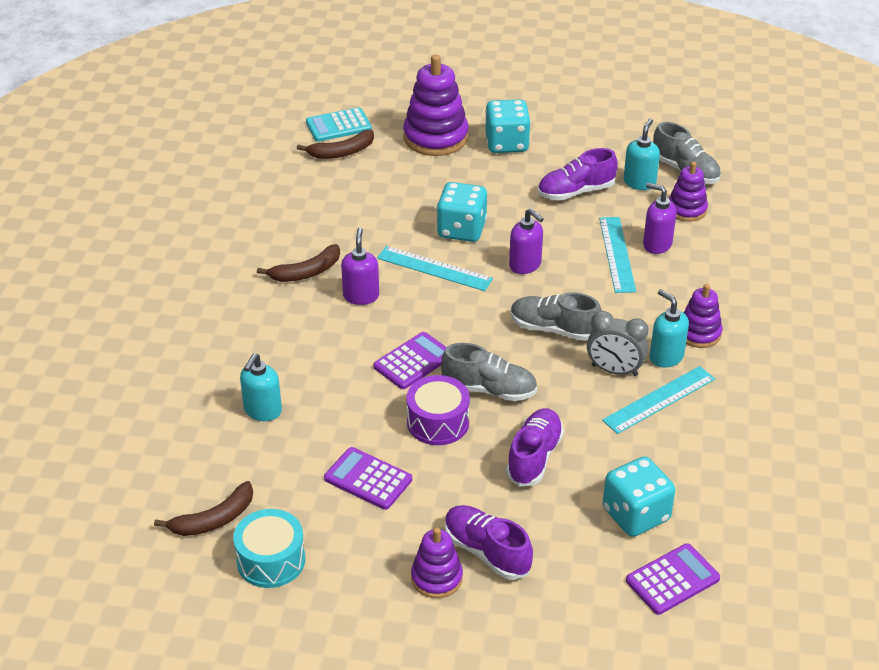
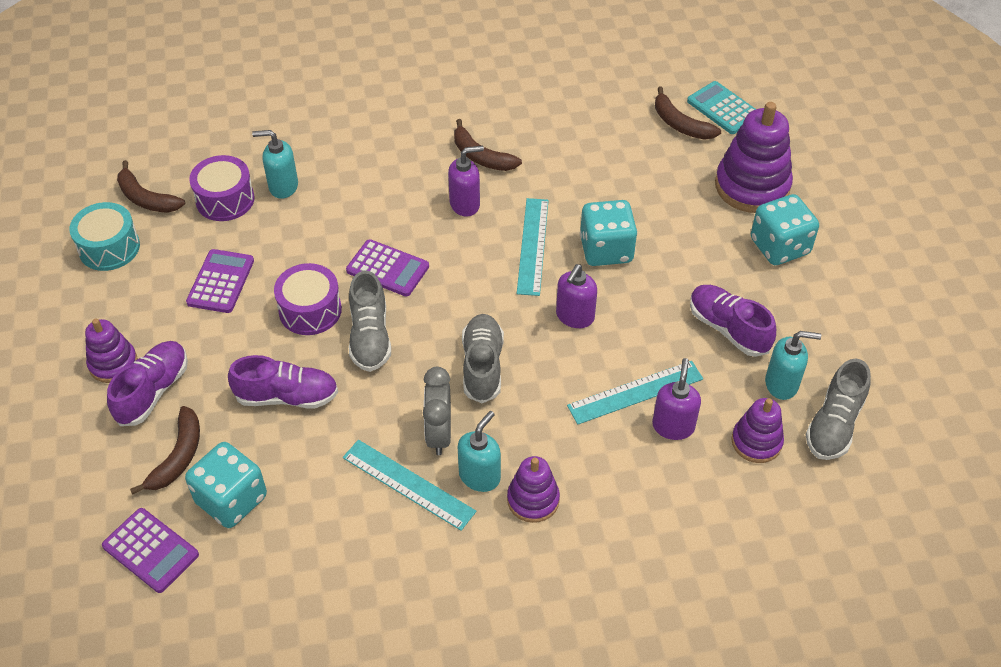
camera: 70 degrees right, 10 degrees up
(254, 457) = (225, 199): none -> purple drum
(573, 544) = (178, 456): none -> brown banana

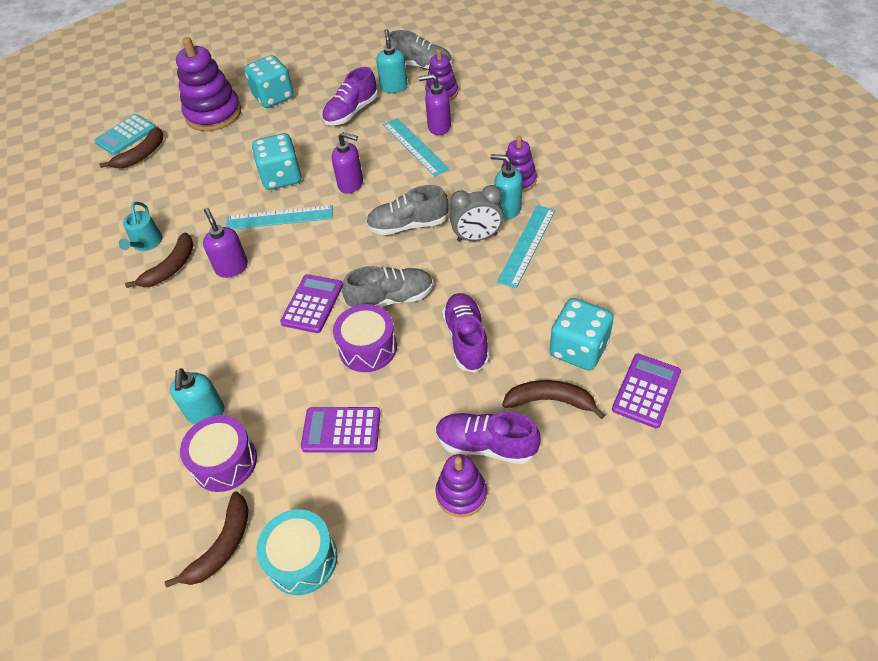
camera: 95 degrees left, 0 degrees up
(525, 135) = (146, 243): none -> turquoise watering can

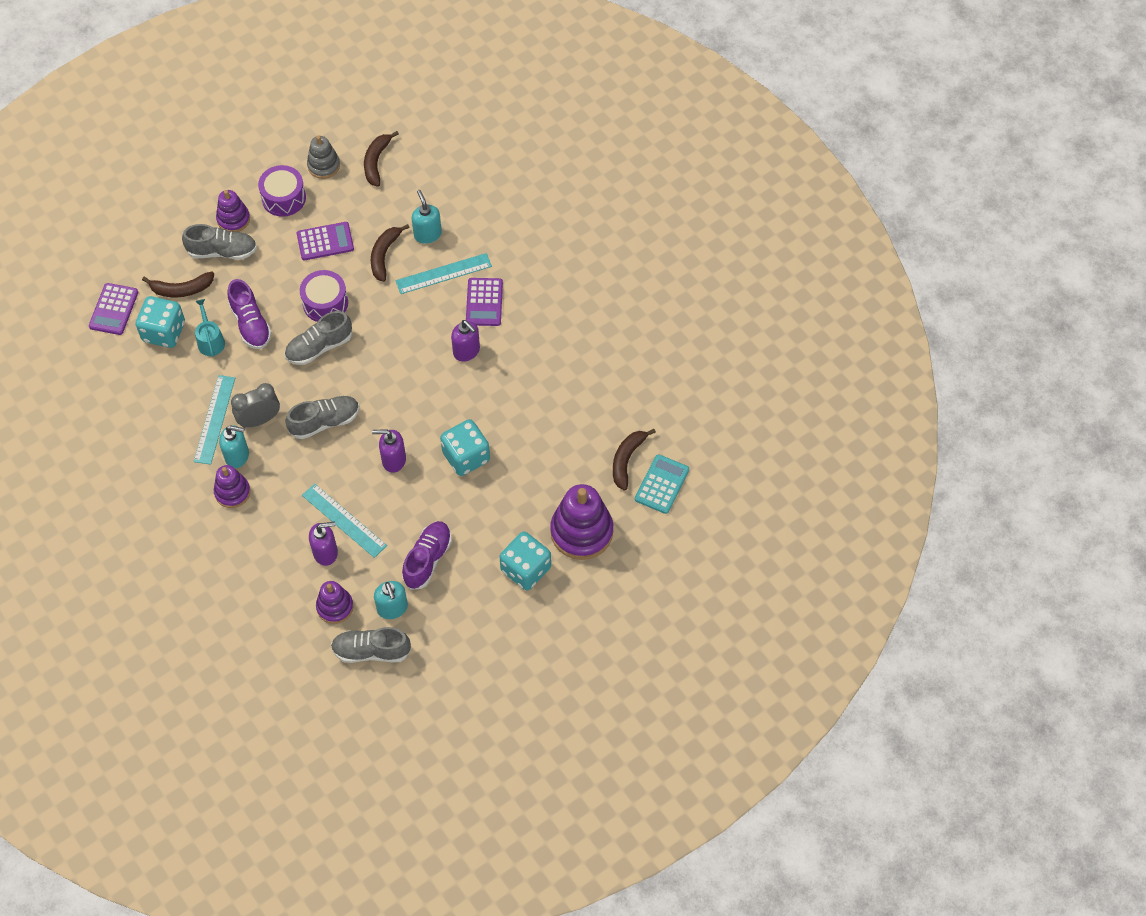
camera: 160 degrees right, 10 degrees up
(146, 243) = (558, 361): turquoise watering can -> turquoise watering can (210, 340)
(171, 268) = (520, 341): brown banana -> brown banana (384, 255)
(225, 462) = (398, 207): purple drum -> purple drum (284, 198)
(279, 218) = (447, 409): turquoise ruler -> turquoise ruler (443, 273)
(302, 559) = (324, 165): turquoise drum -> grey stacking toy
(312, 304) = (382, 331): purple calculator -> purple calculator (484, 302)
(486, 445) = (222, 251): purple shoe -> grey shoe

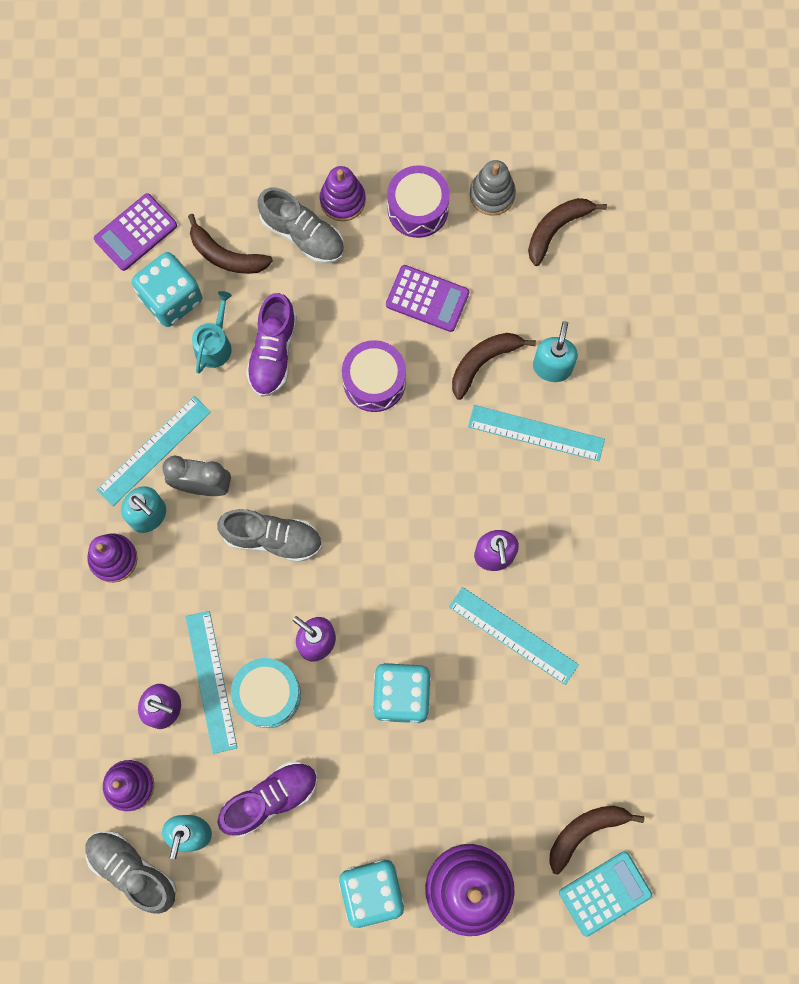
camera: 35 degrees right, 15 degrees up
(319, 347) = (329, 435): grey shoe -> none
(384, 506) = (268, 694): none -> turquoise drum
(484, 302) = (558, 504): purple calculator -> none
(509, 385) = (513, 635): none -> turquoise ruler

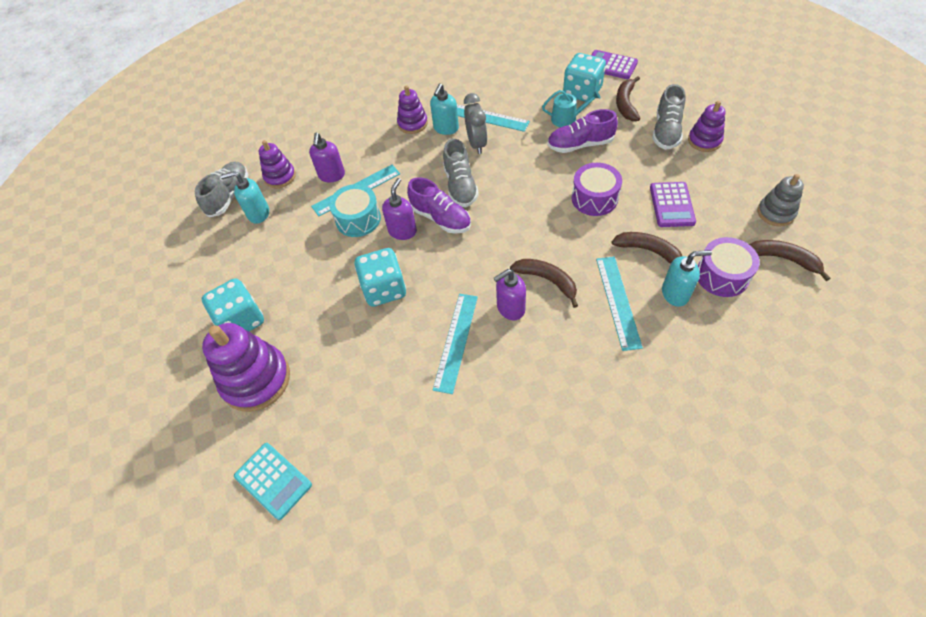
camera: 75 degrees right, 20 degrees down
(270, 798) = (291, 244): purple shoe -> purple shoe (441, 218)
(418, 209) = (730, 178): purple drum -> purple drum (722, 275)
(585, 832) = (320, 447): brown banana -> brown banana (547, 280)

